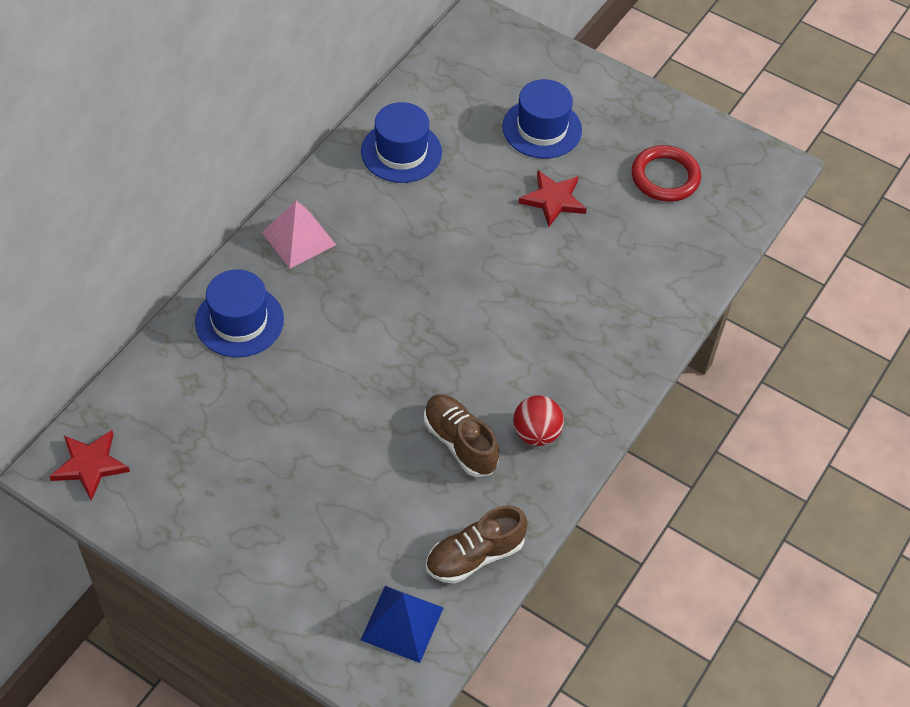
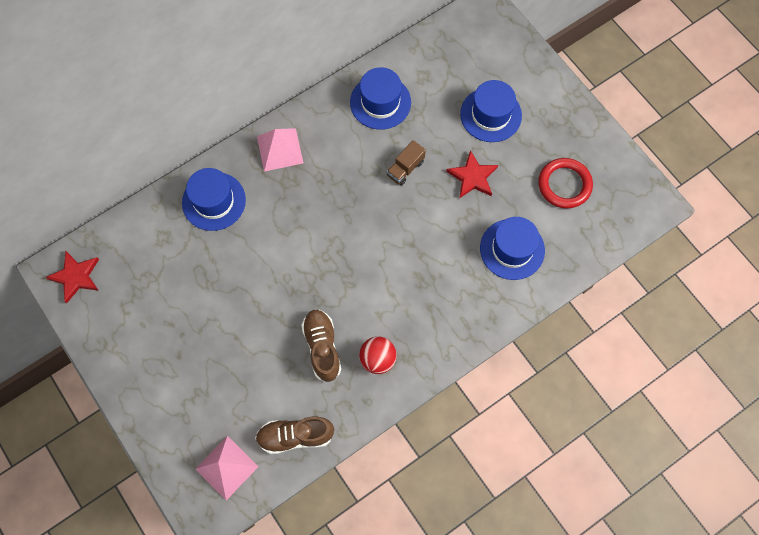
camera: 25 degrees right, 15 degrees up
(402, 623) = (226, 467): blue pyramid -> pink pyramid
(467, 214) = (405, 168): none -> brown truck
(638, 262) = (512, 249): none -> blue hat

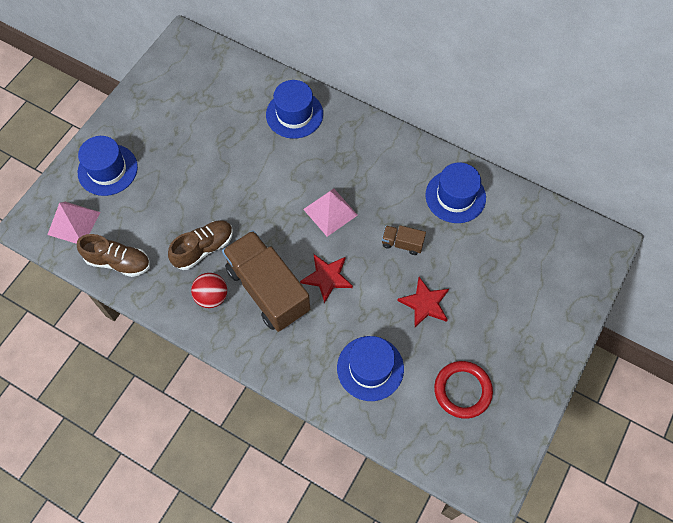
camera: 65 degrees right, 5 degrees down
(76, 276) = (186, 54): red star -> red star (327, 277)
(280, 149) = (366, 140): pink pyramid -> pink pyramid (330, 212)
(295, 436) = (118, 262): brown shoe -> brown shoe turned 135 degrees clockwise
(395, 305) = (268, 290): none -> brown truck
(491, 115) = (498, 293): blue hat -> blue hat (107, 170)

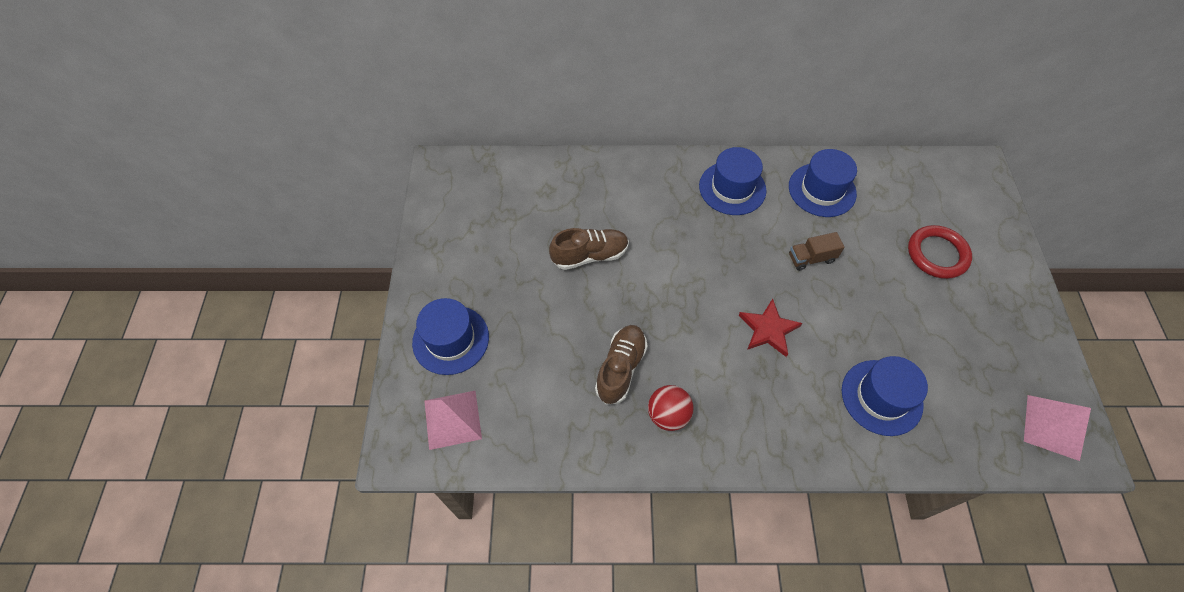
camera: 30 degrees left, 5 degrees down
(118, 262) = (536, 434): brown shoe -> brown shoe (590, 255)
(268, 290) = (720, 374): brown truck -> none
(294, 114) = (611, 187): blue hat -> blue hat (732, 188)
(330, 212) = (720, 263): pink pyramid -> pink pyramid (1053, 427)
(425, 303) = (878, 304): red star -> none
(462, 390) = (980, 369): red ring -> red ring (937, 254)

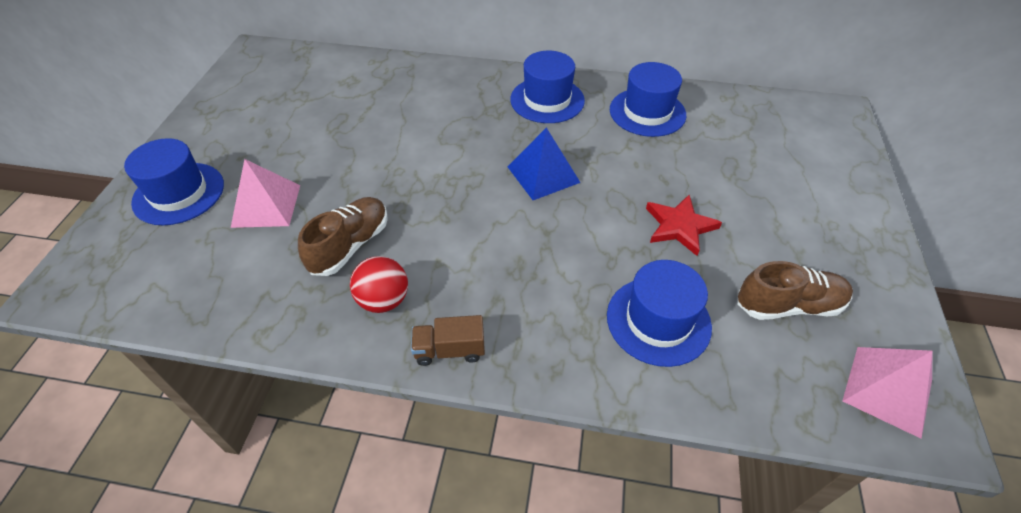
camera: 10 degrees right, 10 degrees down
(452, 419) = (136, 268): pink pyramid -> pink pyramid (266, 205)
(590, 255) = (367, 139): brown shoe -> brown shoe (788, 305)
(754, 271) = (543, 174): none -> blue pyramid
(768, 329) = (539, 231): red star -> red star (679, 226)
(811, 258) = (614, 170): brown truck -> brown truck (450, 350)
(937, 254) = (768, 185): red ring -> none

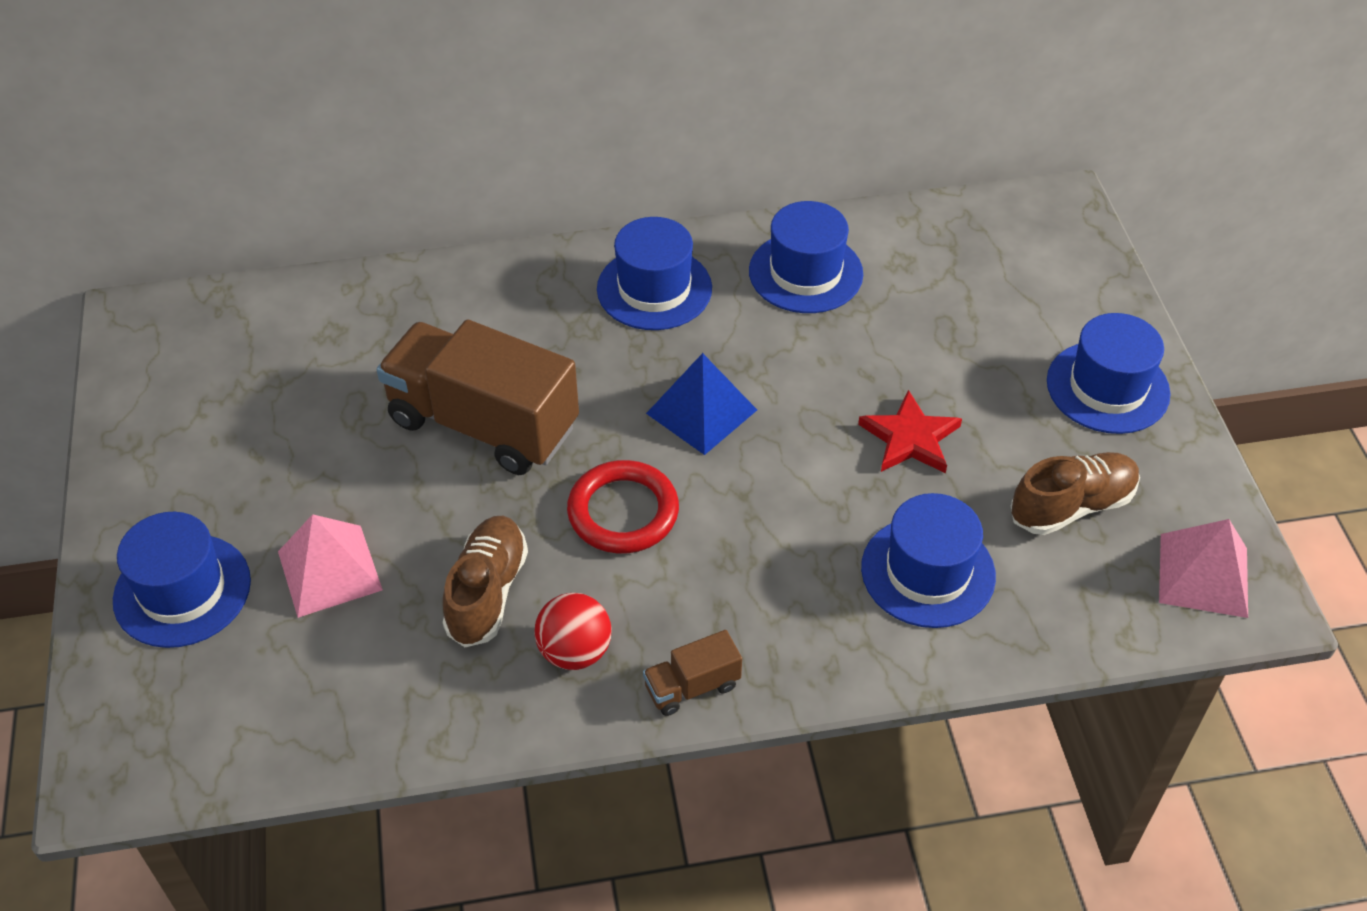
camera: 20 degrees left, 0 degrees up
(405, 148) = (483, 424): none -> brown truck
(462, 221) = (623, 512): none -> red ring
(841, 231) = (1107, 387): none -> blue hat

